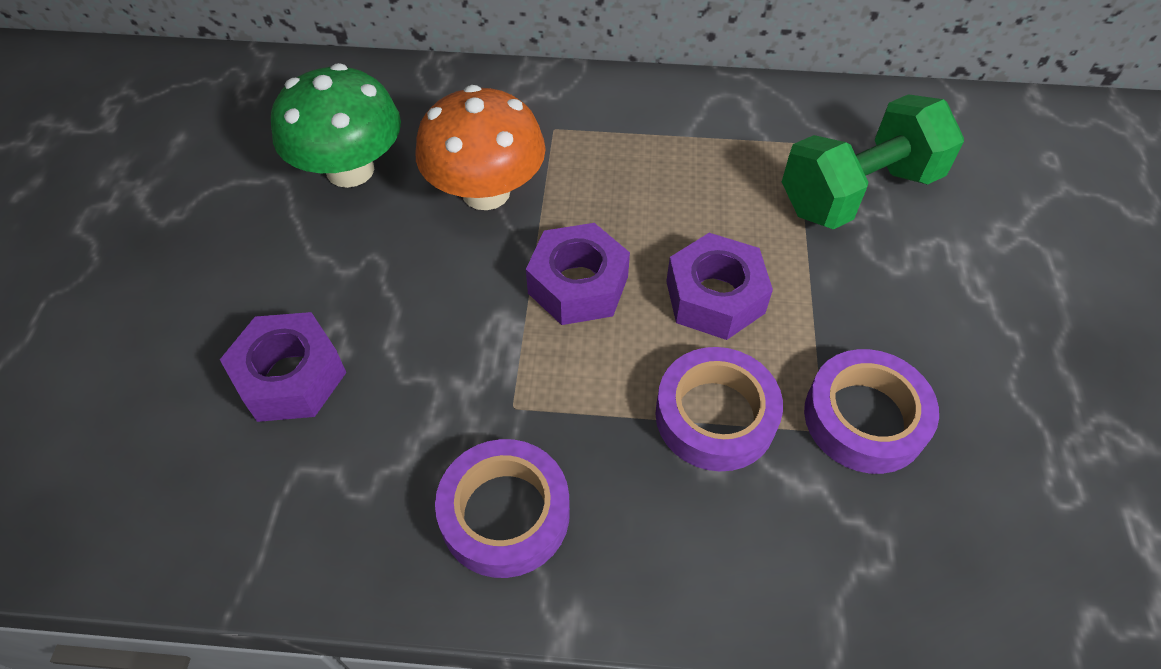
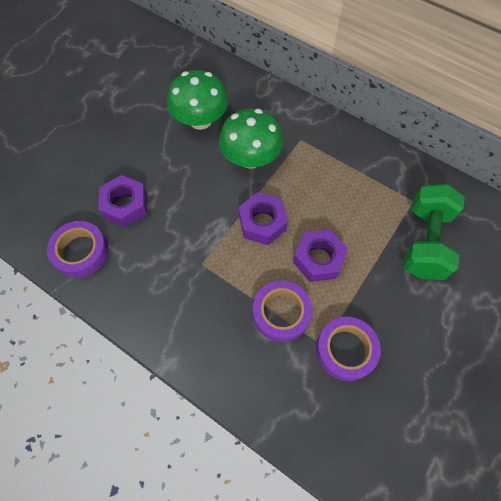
camera: 30 degrees right, 10 degrees up
(486, 192) = (251, 158): orange mushroom -> green mushroom
(505, 514) = (171, 307): purple tape -> purple tape (80, 252)
(859, 192) = (425, 242): green dumbbell -> green dumbbell turned 75 degrees counterclockwise

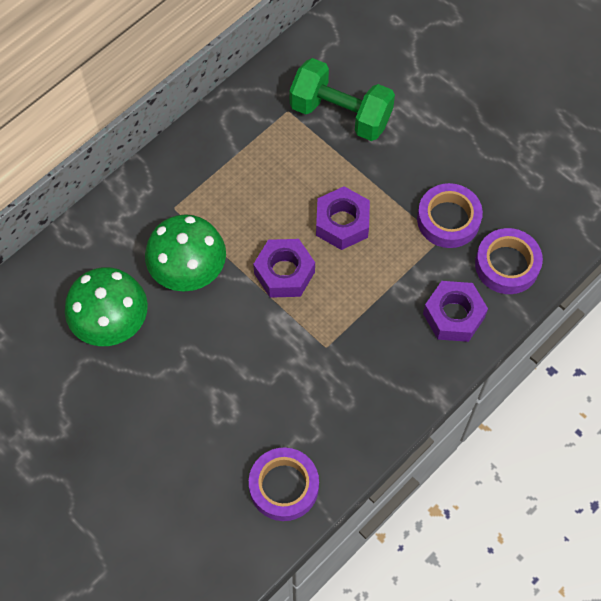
camera: 80 degrees left, 0 degrees up
(125, 205) = (227, 428): purple nut -> purple nut (453, 315)
(281, 313) = (399, 273): purple tape -> purple tape (507, 265)

